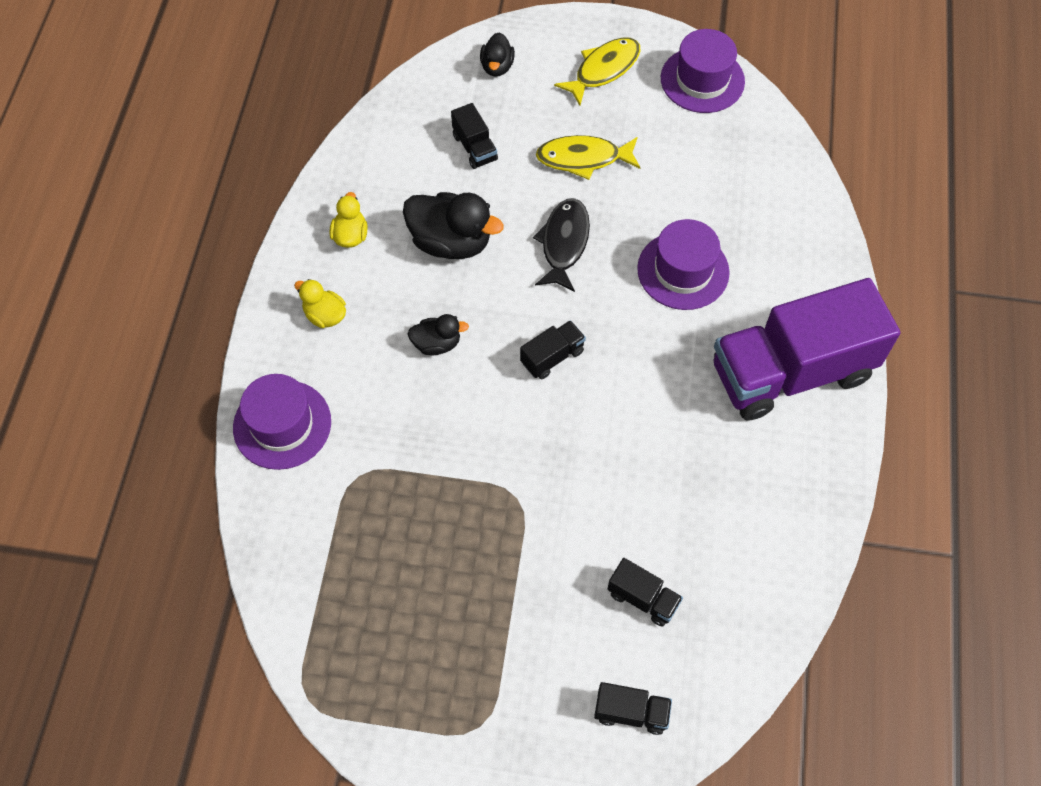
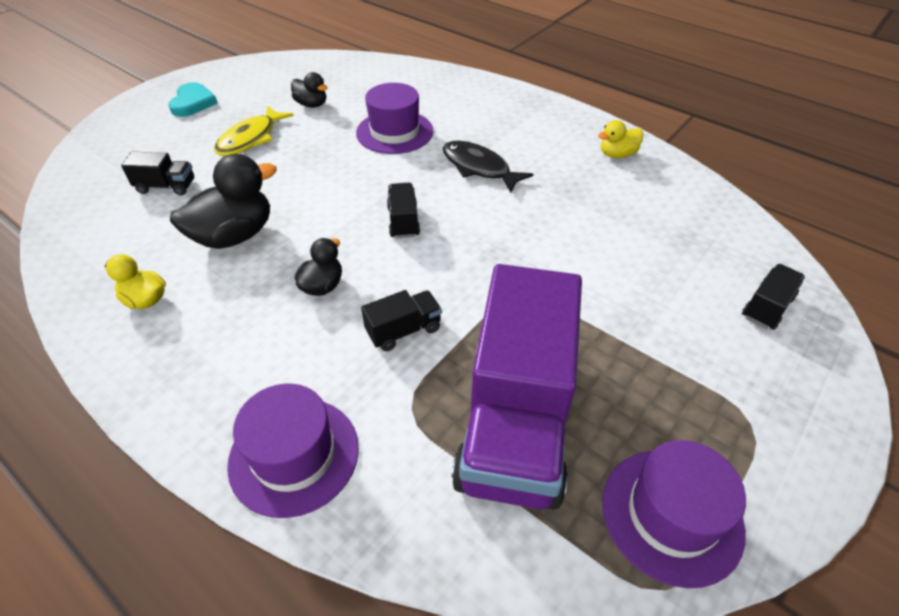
camera: 60 degrees left, 15 degrees down
(325, 315) = (206, 357): yellow duck -> yellow duck (617, 155)
(497, 67) = (114, 147): black duck -> black duck (311, 104)
(564, 243) = (310, 175): black fish -> black fish (479, 168)
(603, 70) = (193, 103): yellow fish -> turquoise heart
(643, 598) = (660, 258): black truck -> black truck (403, 330)
(702, 80) = (259, 70): purple hat -> purple hat (671, 515)
(791, 372) = (517, 120): purple truck -> purple truck (516, 419)

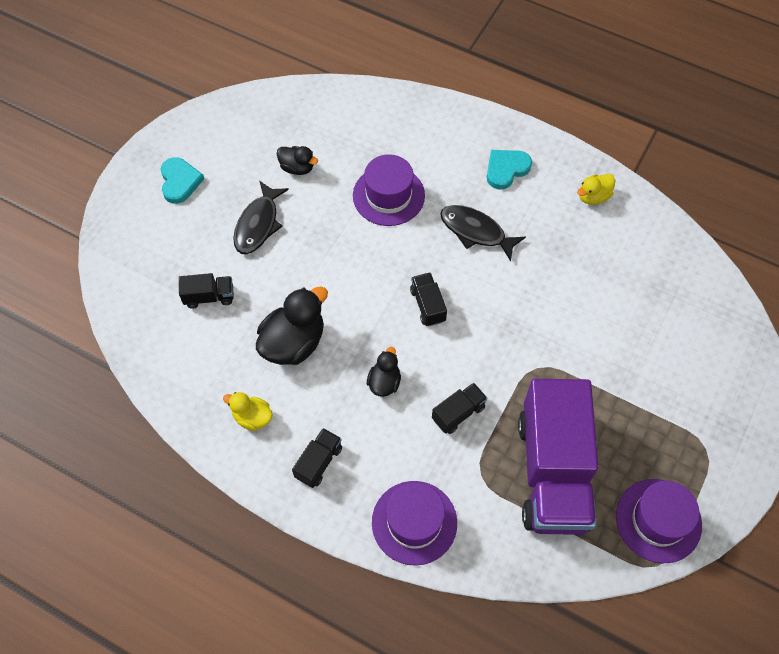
camera: 10 degrees left, 15 degrees up
(251, 139) = (258, 224): yellow fish -> black fish
(525, 126) = (506, 169): none -> turquoise heart
(767, 307) = (718, 348): black truck -> black truck (318, 462)

